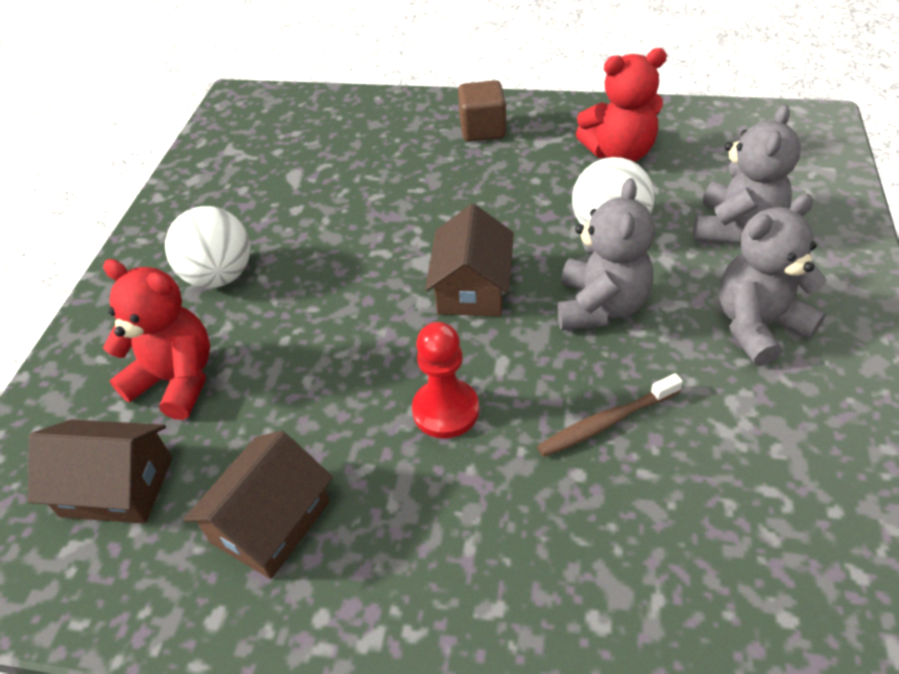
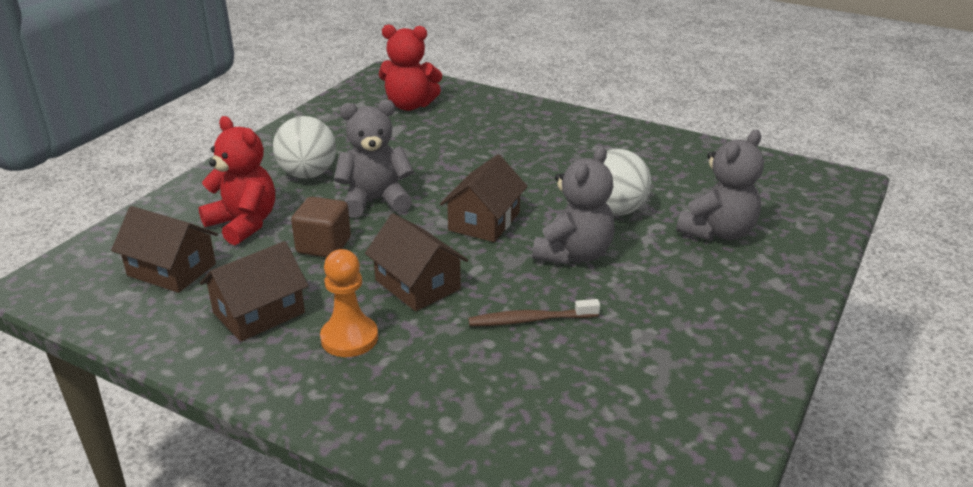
camera: 15 degrees right, 15 degrees down
(408, 524) = (349, 338): none -> orange pawn
(446, 410) = (417, 284): red pawn -> brown house
(482, 129) = (557, 130): brown cube -> brown cube (323, 246)
(619, 153) = (657, 166): red teddy bear -> red teddy bear (410, 105)
(758, 326) = (691, 294): grey teddy bear -> grey teddy bear (375, 201)

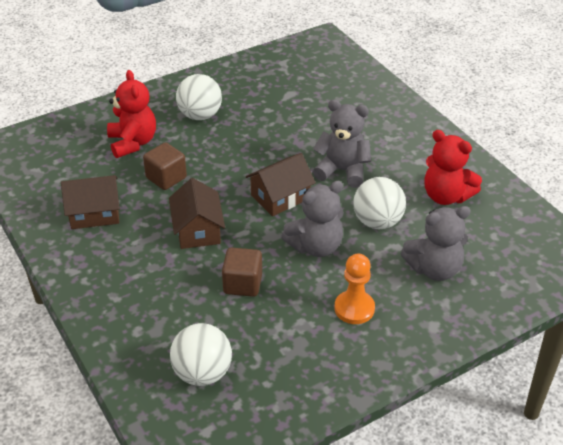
camera: 30 degrees right, 10 degrees up
(172, 270) = (70, 163): brown house -> none
(349, 338) = (129, 252): orange pawn -> orange pawn (354, 308)
(375, 201) = (224, 154): grey teddy bear -> grey teddy bear (342, 171)
(410, 105) = (316, 75): red teddy bear -> red teddy bear (446, 196)
(530, 320) = (243, 284): brown toothbrush -> brown cube
(581, 436) = (202, 373): none -> white ball

